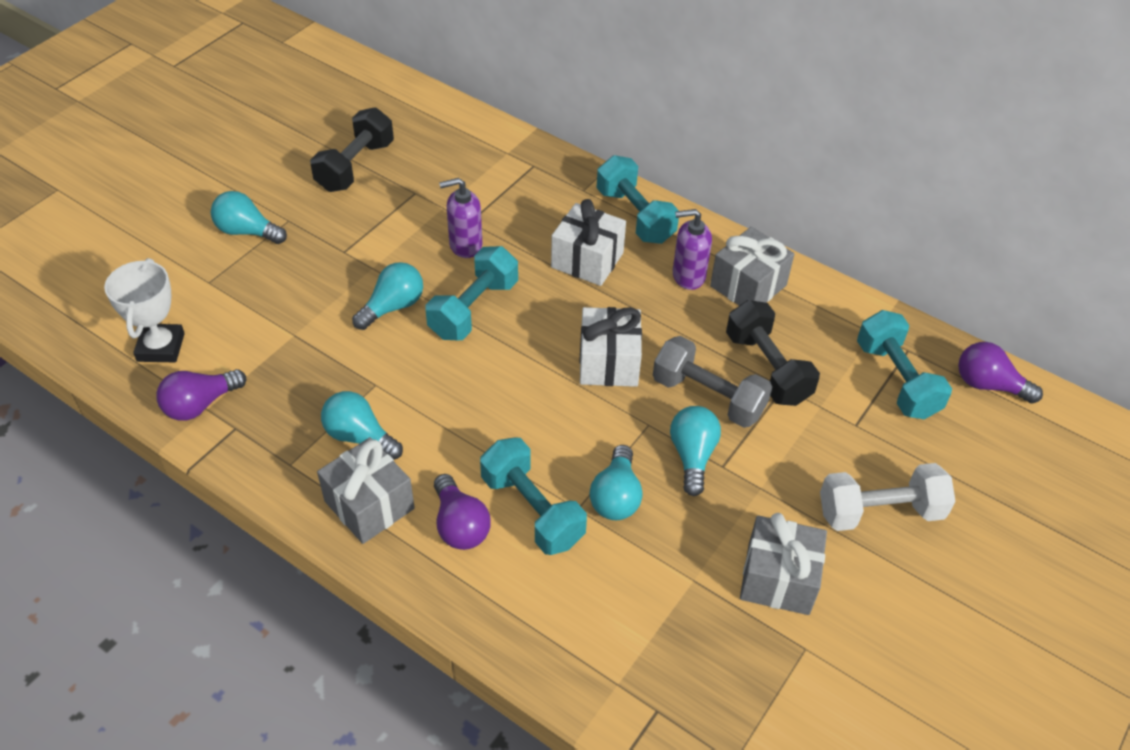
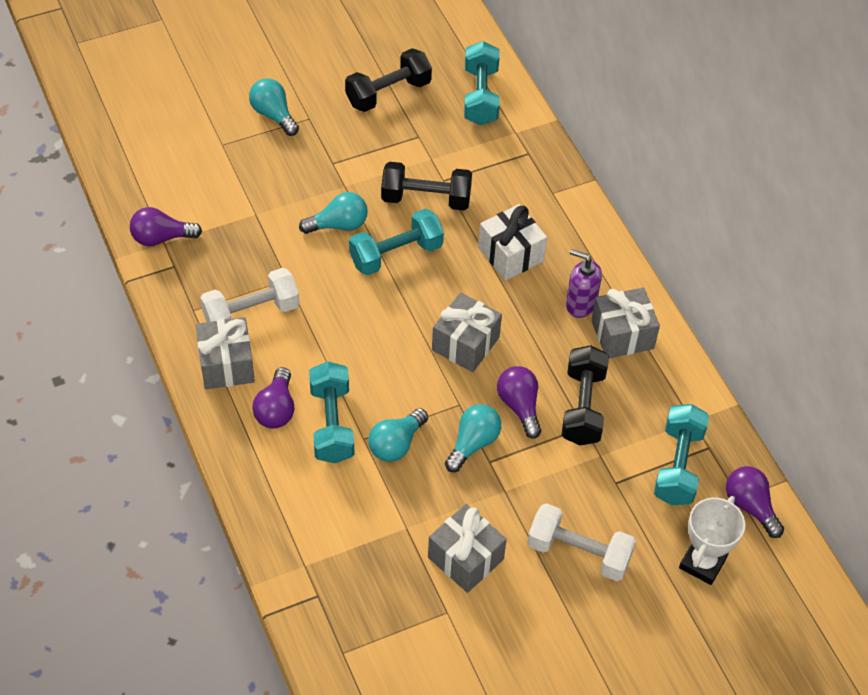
camera: 30 degrees right, 5 degrees up
(161, 347) = (160, 181): white trophy -> white trophy (702, 563)
(359, 437) = (251, 313): turquoise light bulb -> white dumbbell
(465, 245) = (426, 199): purple soap dispenser -> black dumbbell
(608, 362) = (465, 344): white gift -> grey gift
(635, 216) = (577, 234): turquoise dumbbell -> turquoise dumbbell (480, 96)
(708, 397) = (519, 406): grey dumbbell -> purple light bulb

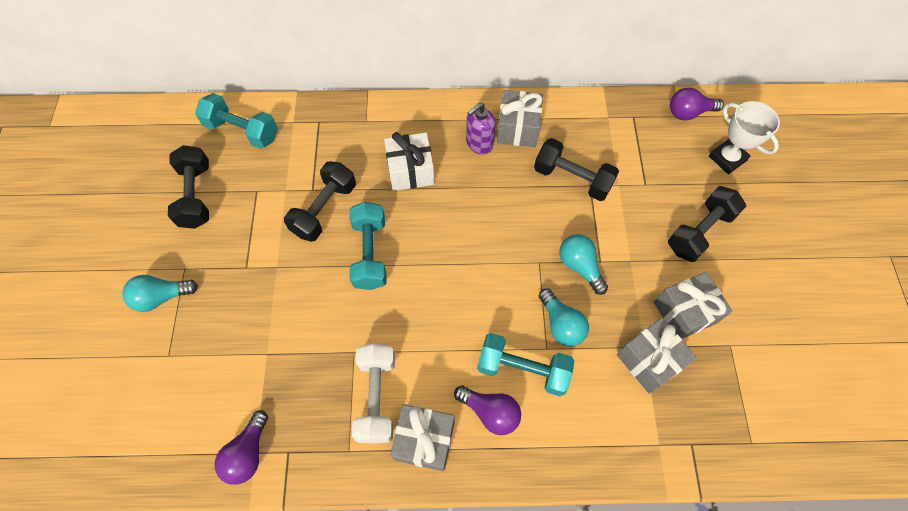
camera: 65 degrees left, 10 degrees up
(338, 225) = (316, 287): turquoise light bulb -> none
(465, 344) = (482, 236): grey gift -> grey gift (649, 361)
(519, 406) = (556, 220): purple light bulb -> none
(578, 553) = (699, 232): white dumbbell -> black dumbbell
(678, 465) = (643, 140): turquoise dumbbell -> none

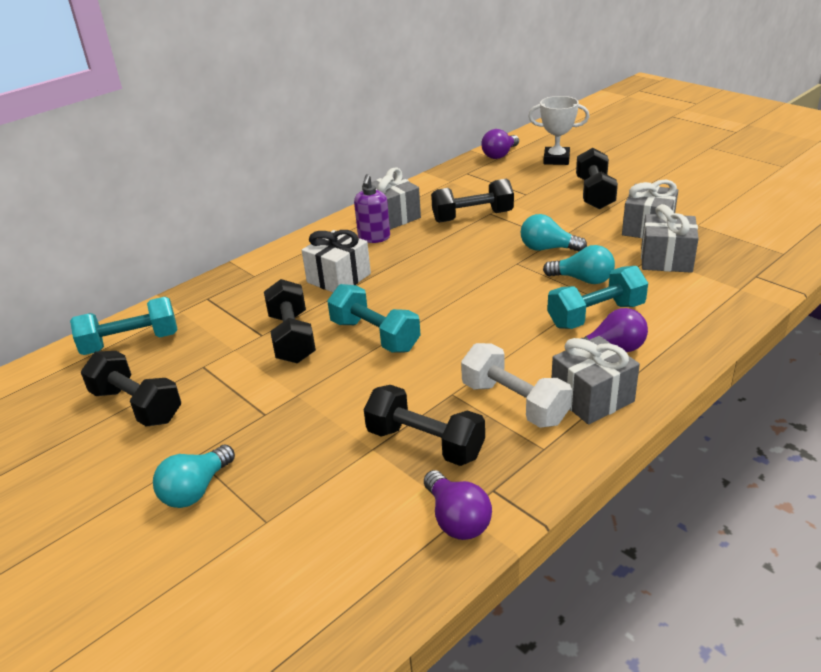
camera: 40 degrees left, 30 degrees down
(295, 379) = (425, 443): none -> black dumbbell

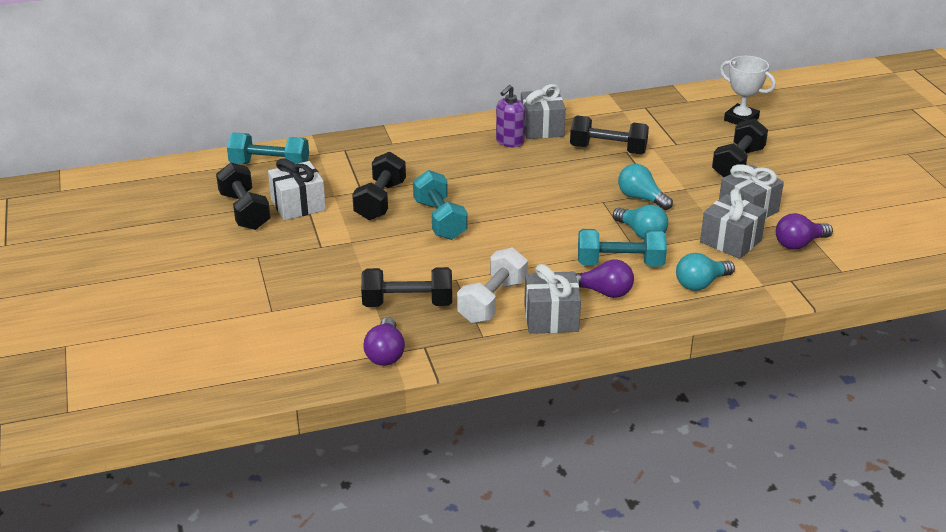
camera: 25 degrees right, 0 degrees up
(196, 490) = (244, 277): turquoise light bulb -> turquoise light bulb (701, 284)
(339, 278) = (452, 166): white gift -> white gift (298, 205)
(425, 443) = (407, 303): black dumbbell -> black dumbbell turned 60 degrees counterclockwise
(500, 155) = (694, 98): purple light bulb -> purple light bulb (799, 244)
(514, 403) = (492, 301): white dumbbell -> white dumbbell turned 45 degrees clockwise

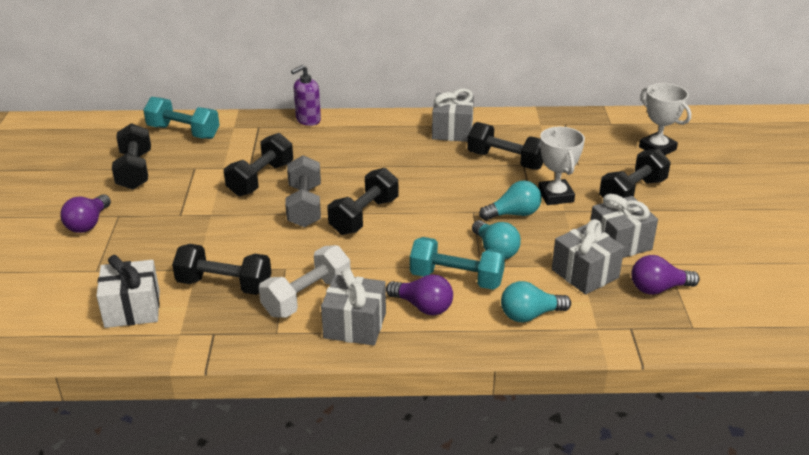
camera: 15 degrees right, 0 degrees up
(298, 205) = (185, 172): white gift -> white gift (132, 309)
(385, 354) = (172, 334): purple light bulb -> purple light bulb (88, 224)
(440, 220) = (304, 206): turquoise dumbbell -> grey dumbbell
(503, 221) = (364, 216): none -> black dumbbell
(509, 142) = (414, 140): purple soap dispenser -> purple soap dispenser (308, 120)
(641, 198) = (513, 214): turquoise light bulb -> turquoise light bulb turned 105 degrees clockwise
(671, 176) = (555, 196): none -> white trophy

